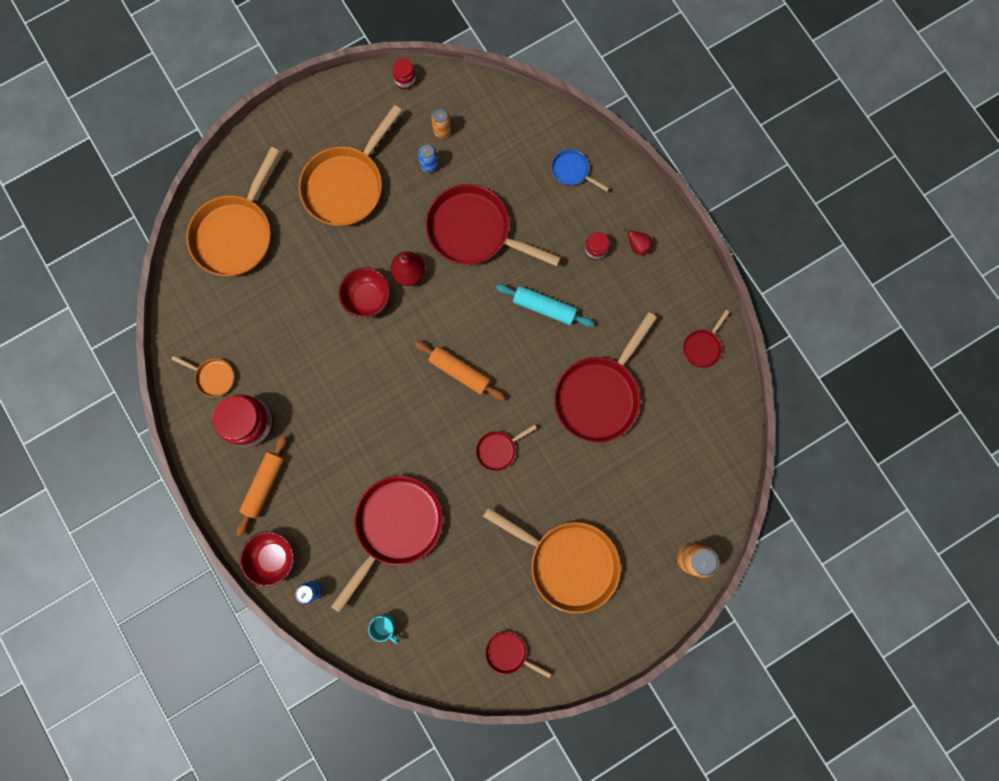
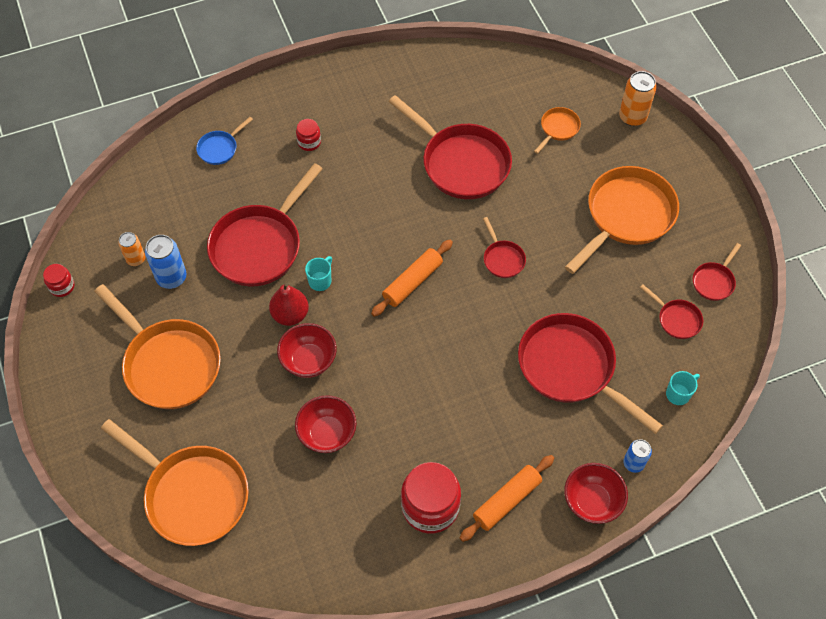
camera: 80 degrees left, 20 degrees down
(213, 377) = (366, 544): orange pan -> orange pan (558, 129)
(264, 485) = (506, 501): orange rolling pin -> orange rolling pin turned 75 degrees counterclockwise
(303, 327) = (327, 433): none -> red bowl
(429, 165) = (171, 277): blue can -> blue can, size x1.56
(447, 291) = (320, 280): none -> turquoise mug
(544, 307) = (360, 195): turquoise rolling pin -> none
(637, 246) = (315, 107): red pear -> none
(702, 347) = (429, 73): red pan -> red pan (676, 319)

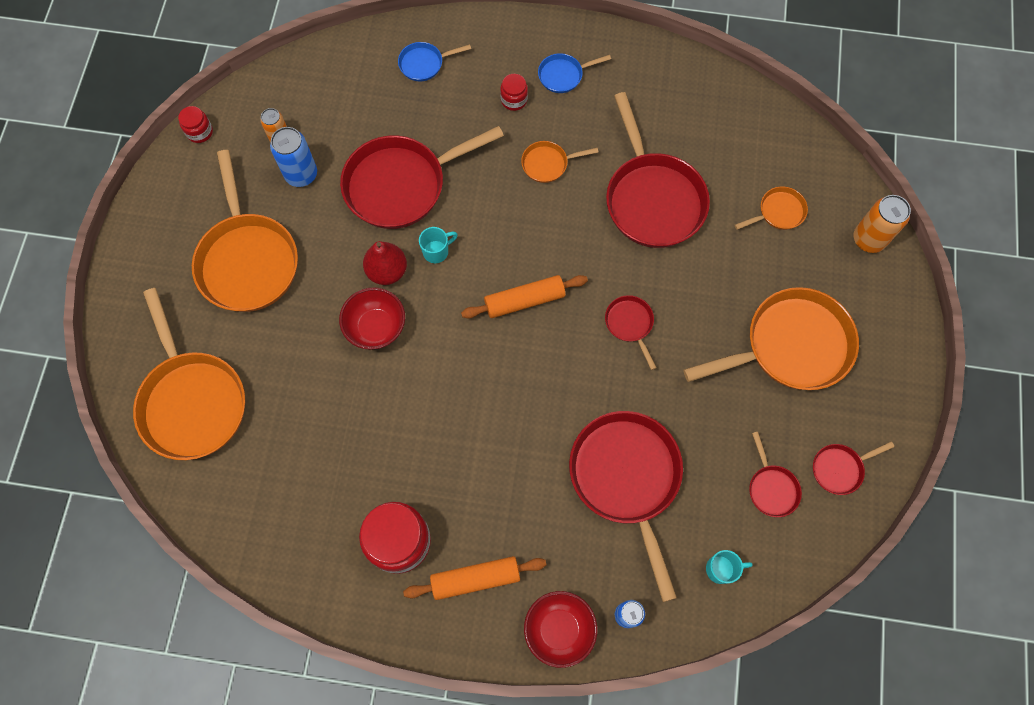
camera: 30 degrees right, 10 degrees up
(327, 433) = (348, 411): red bowl -> none
(336, 107) = (563, 75): none -> blue pan
(366, 176) = (548, 164): none -> orange pan
(502, 259) = (630, 324): red pan -> red pan turned 150 degrees clockwise

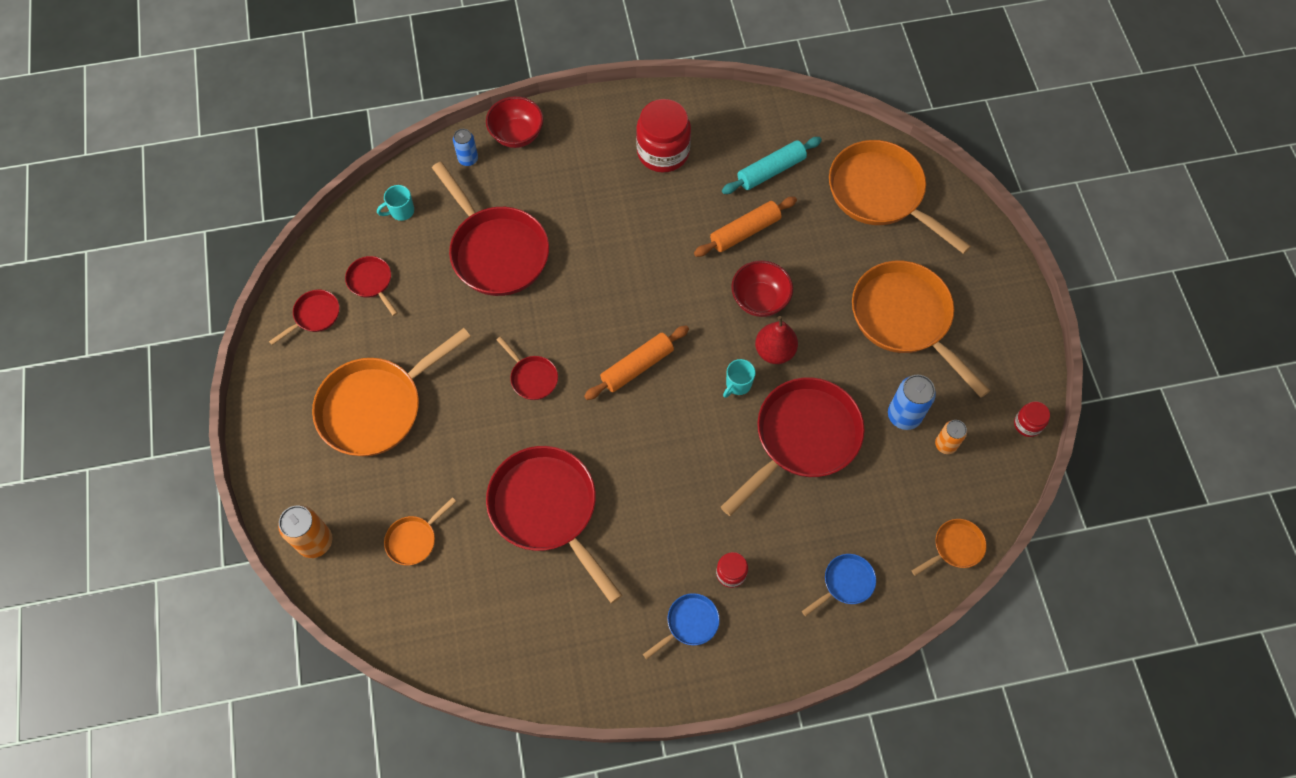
camera: 160 degrees right, 5 degrees down
(292, 472) = (771, 171): none -> turquoise rolling pin
(475, 578) = (593, 146): orange rolling pin -> orange rolling pin (745, 232)
(548, 164) = (667, 511): orange pan -> orange pan (955, 547)

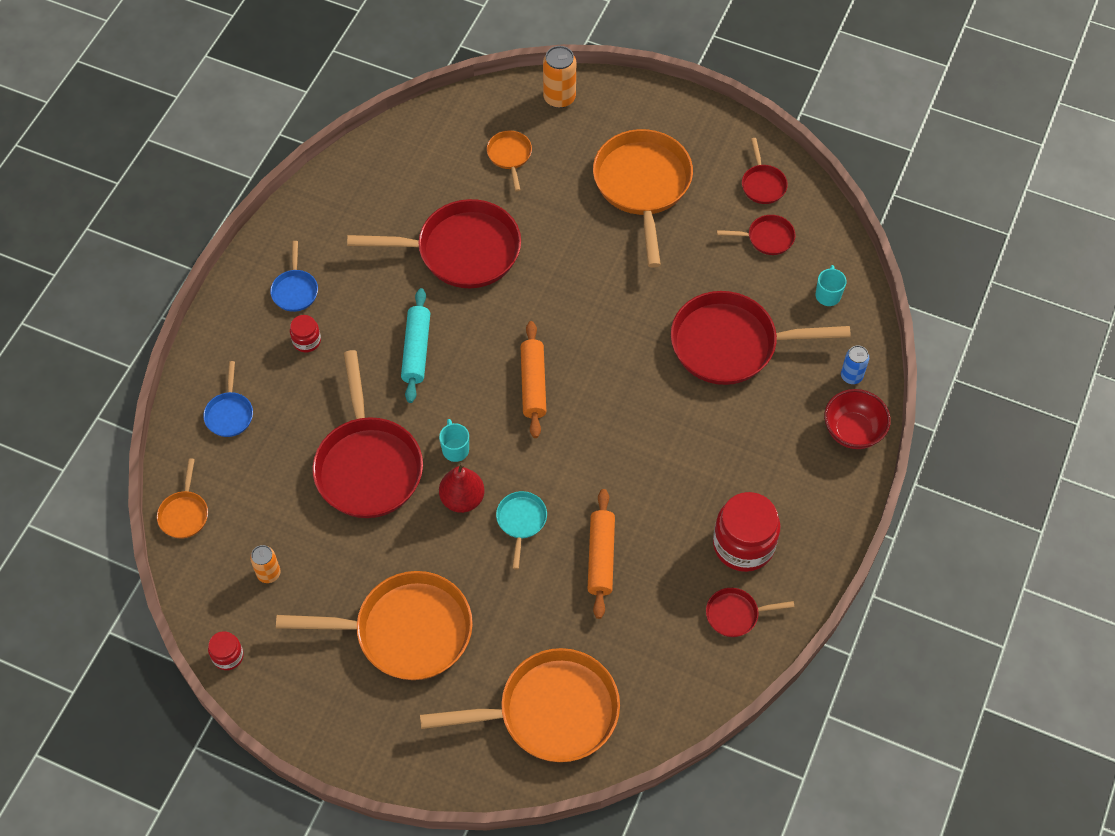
camera: 125 degrees right, 5 degrees down
(532, 377) = (584, 303): red pan -> red pan (735, 614)
(759, 300) = (521, 521): red bowl -> turquoise pan
(771, 171) = (651, 628): turquoise rolling pin -> turquoise rolling pin (416, 350)
(904, 415) = (321, 560): blue can -> none

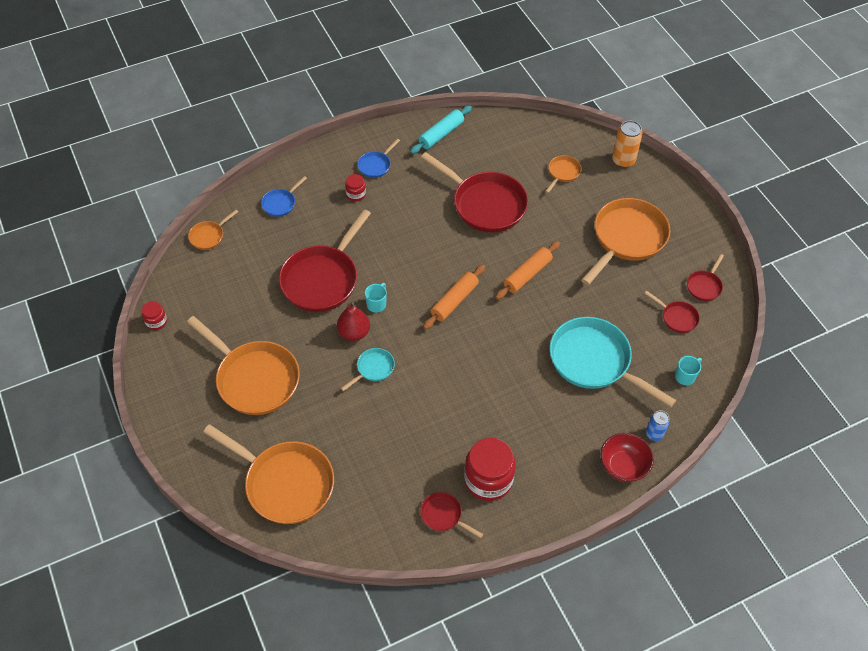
camera: 40 degrees right, 5 degrees down
(268, 573) = (218, 296): orange can -> none
(416, 350) = (408, 238): turquoise rolling pin -> turquoise rolling pin (441, 134)
(601, 557) = (398, 422): orange rolling pin -> orange rolling pin (527, 274)
(731, 344) = (594, 361): red pan -> turquoise pan

